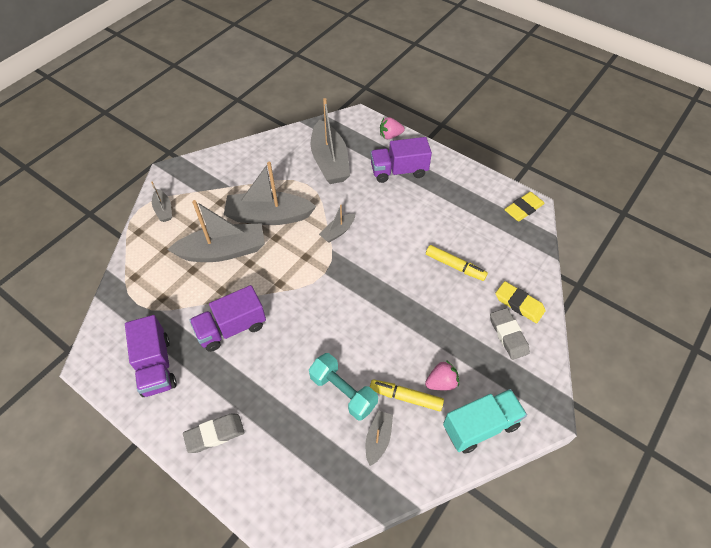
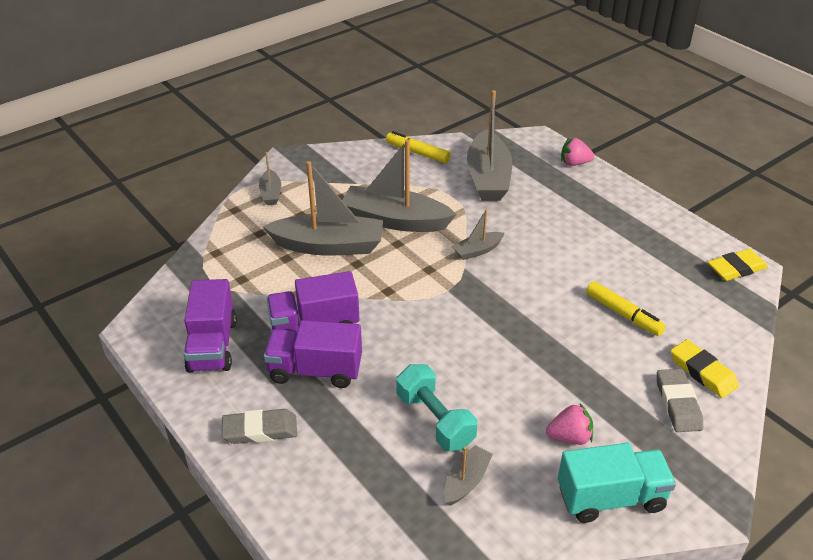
camera: 15 degrees right, 15 degrees down
(399, 171) = (575, 201): purple truck -> purple truck (315, 370)
(406, 397) = (516, 443): yellow marker -> yellow marker (417, 153)

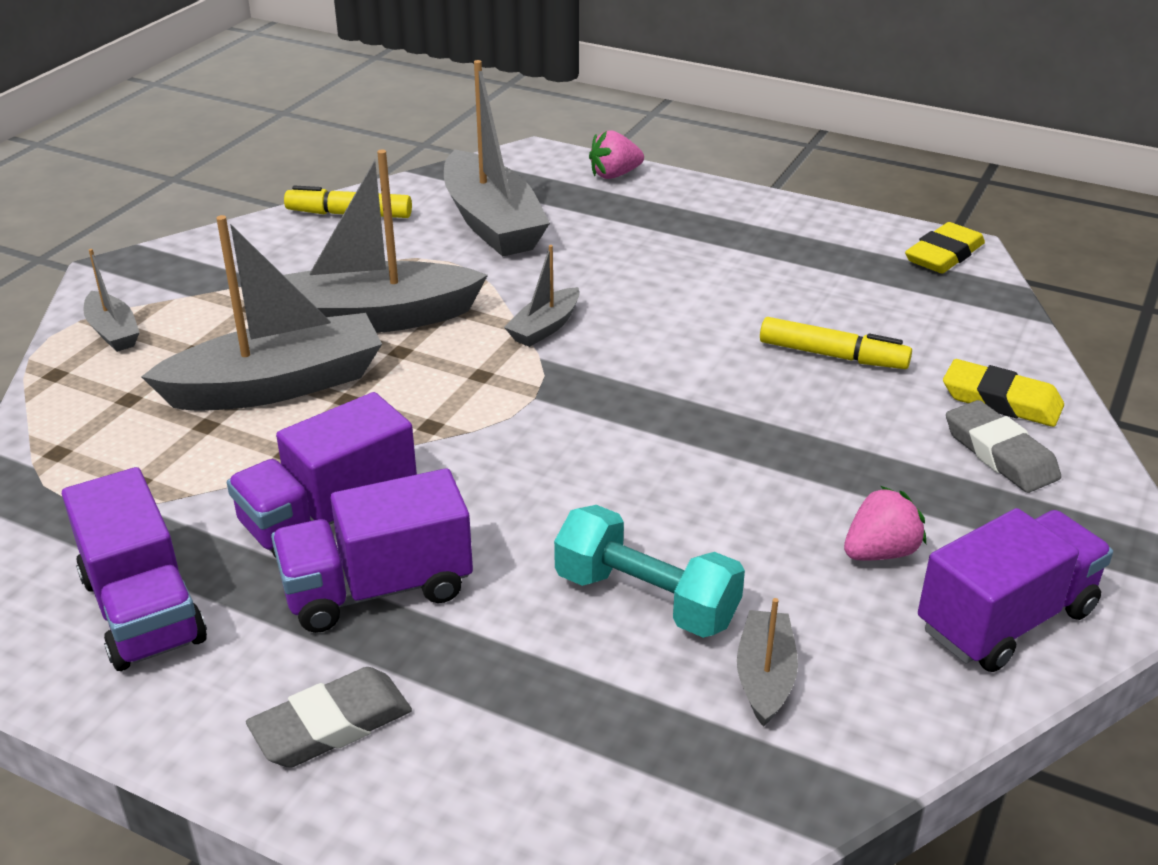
camera: 25 degrees left, 5 degrees down
(611, 497) = (1005, 619): turquoise truck -> purple truck

